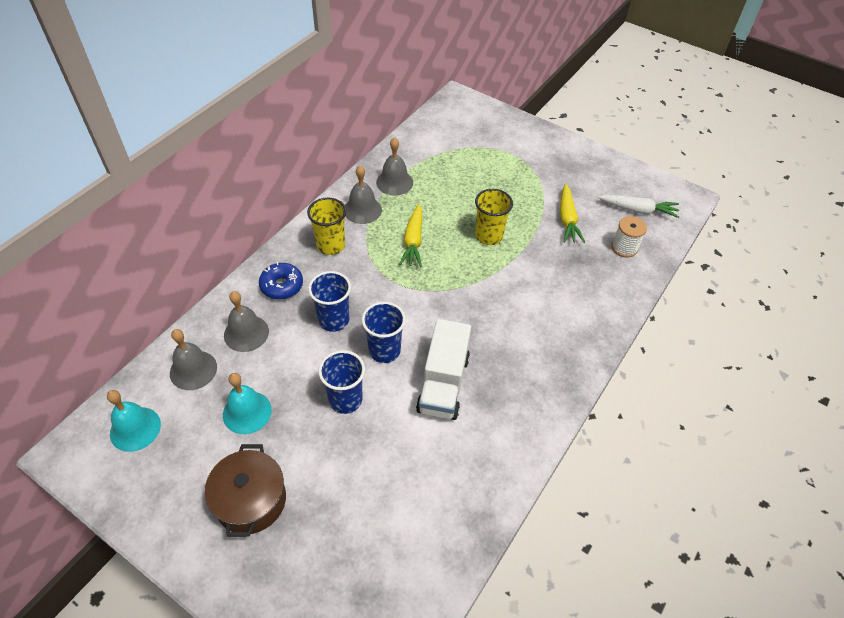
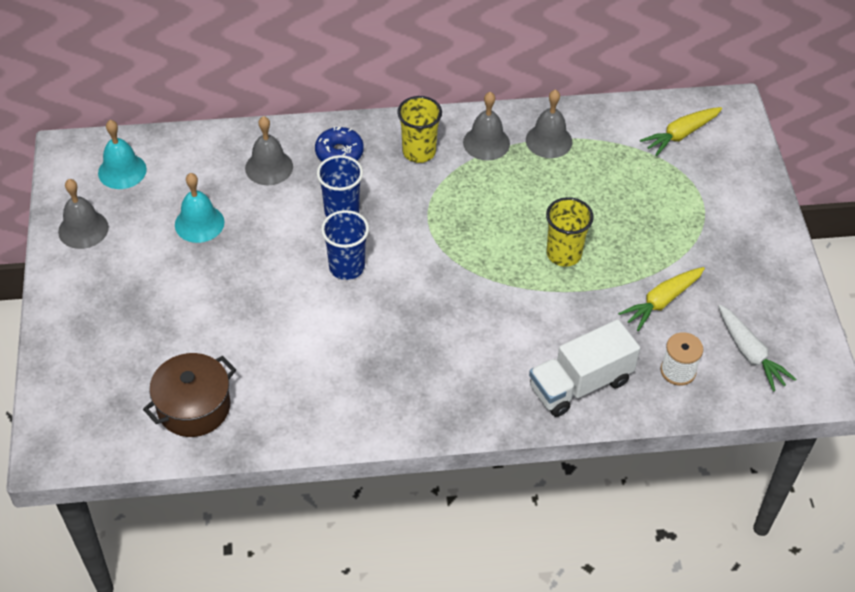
camera: 50 degrees right, 0 degrees up
(193, 370) = (203, 163): grey bell -> grey bell (83, 229)
(251, 500) = (130, 282): brown pot -> brown pot (194, 407)
(345, 399) = (272, 275): blue cup -> none
(413, 241) = (491, 204): yellow carrot -> yellow carrot (681, 135)
(443, 383) = (355, 330): white truck -> white truck (580, 384)

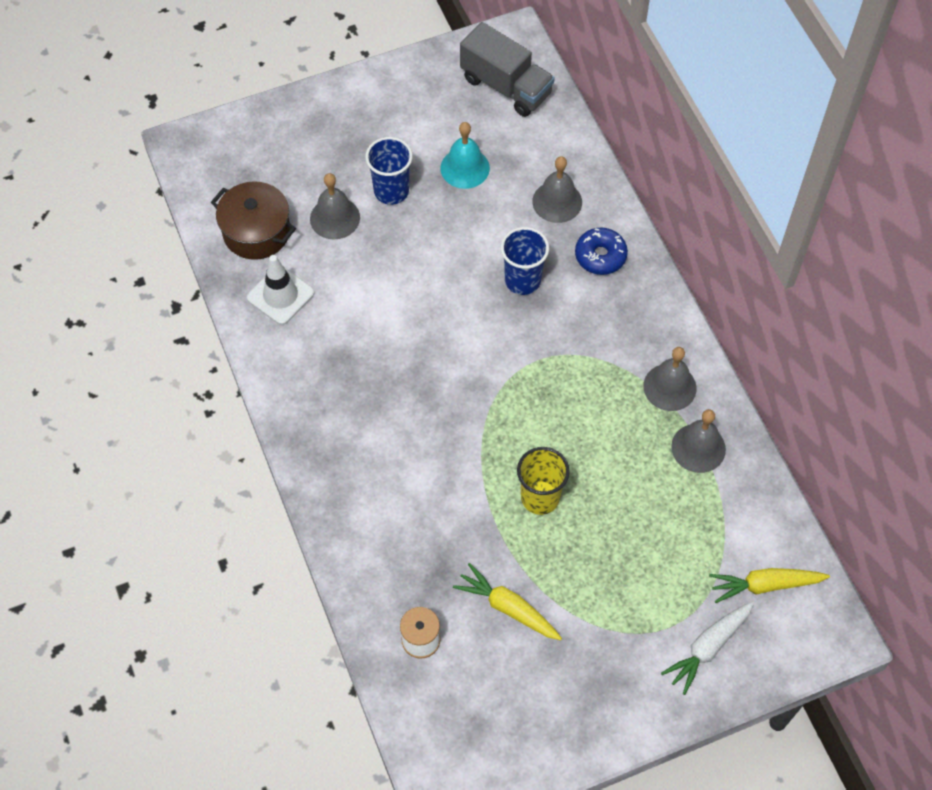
camera: 75 degrees right, 10 degrees up
(83, 229) = (425, 82): grey bell -> grey bell (335, 218)
(122, 171) = (506, 86): turquoise bell -> grey truck
(279, 402) = (280, 295): none -> white traffic cone
(347, 267) = (454, 304): blue cup -> blue cup (391, 191)
(419, 152) = (631, 327): yellow cup -> none
(580, 384) = (376, 548): white truck -> none
(681, 135) = (765, 585): yellow carrot -> yellow carrot turned 45 degrees counterclockwise
(750, 353) = (466, 710): white carrot -> white carrot (708, 647)

